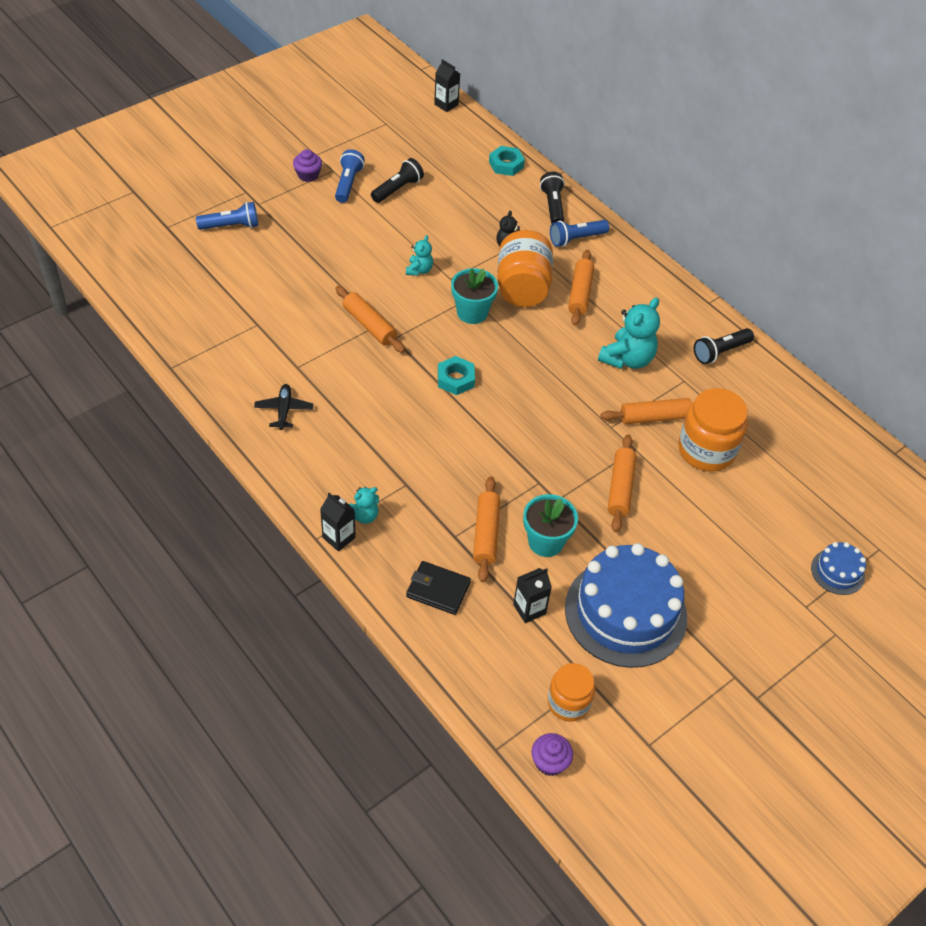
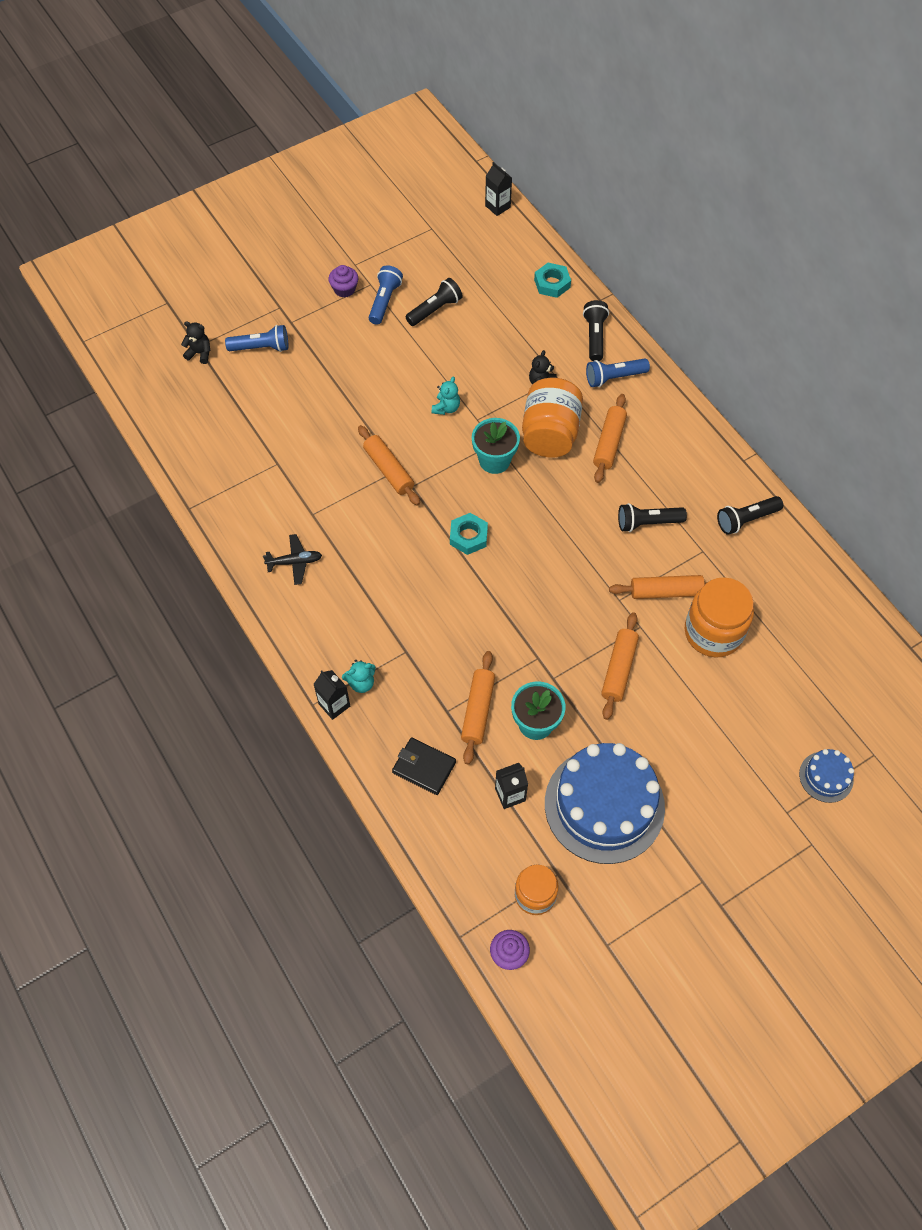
camera: 10 degrees right, 10 degrees up
(170, 233) = (199, 353): none -> black teddy bear
(284, 410) = (294, 562): black plane -> black plane turned 75 degrees clockwise
(627, 359) = (647, 523): turquoise teddy bear -> black flashlight

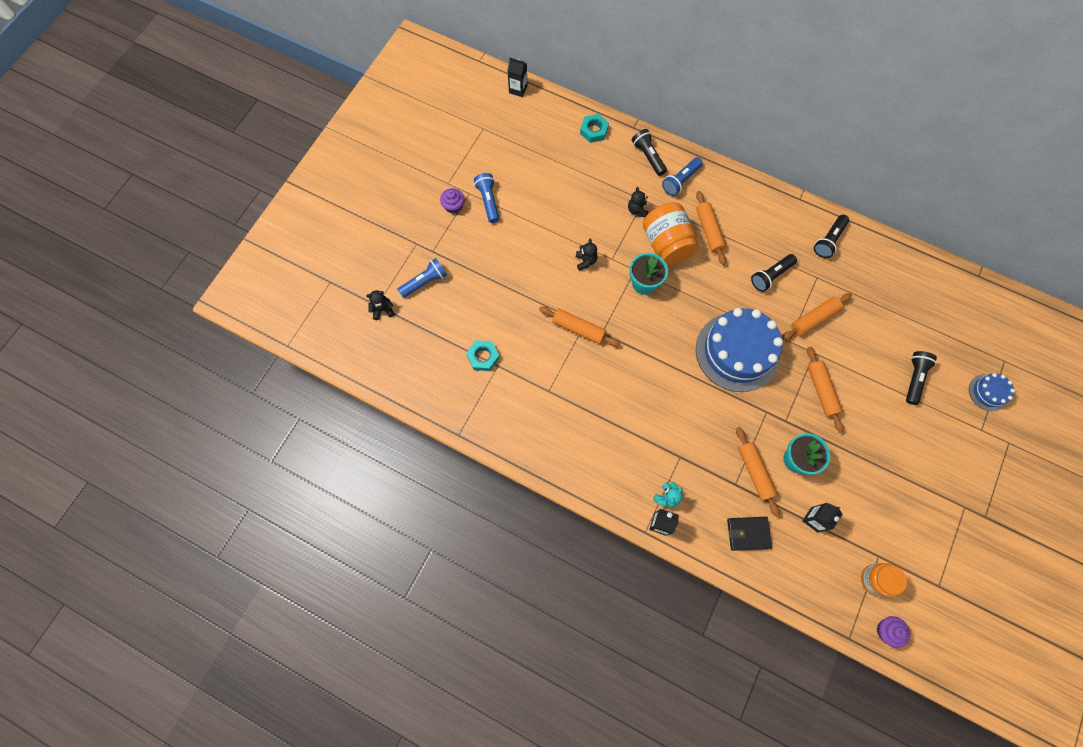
camera: 30 degrees left, 10 degrees up
(294, 562) = (561, 434): black plane -> none
(435, 309) = (528, 190): black flashlight -> black flashlight (914, 378)
(446, 408) = (585, 261): turquoise teddy bear -> black teddy bear
(468, 536) = (664, 349): turquoise nut -> turquoise nut (483, 357)
(604, 805) = (875, 491): blue cake -> blue cake (737, 352)
(713, 632) = (860, 331): orange jar -> none

